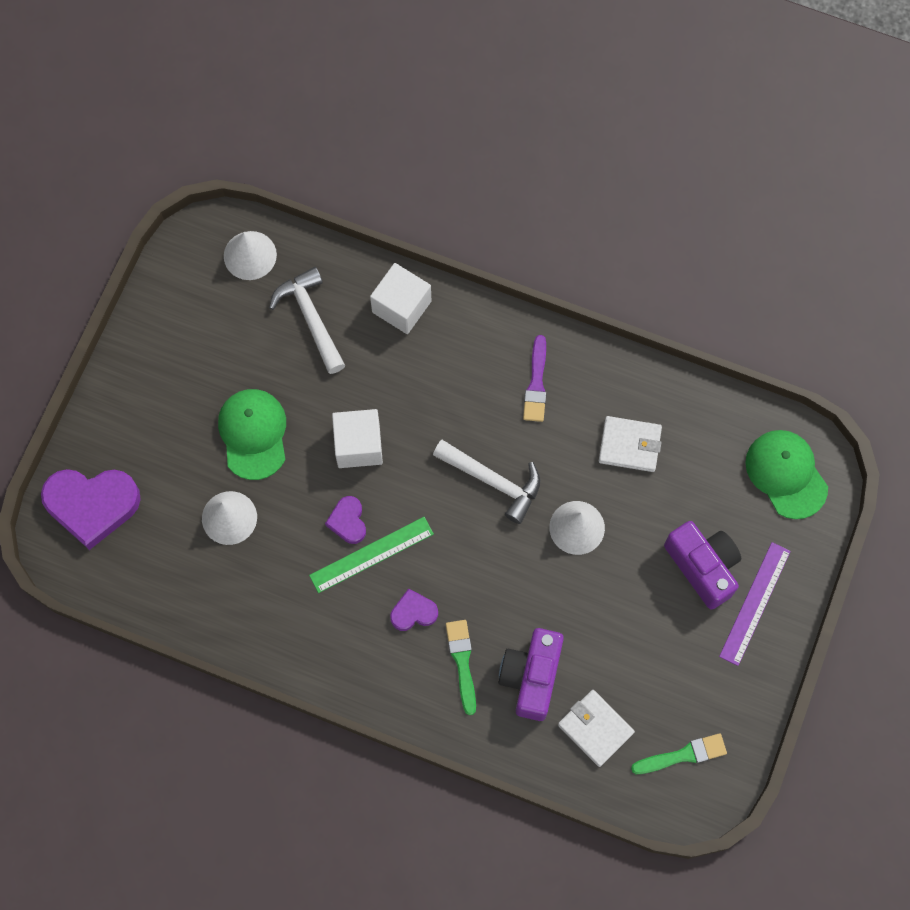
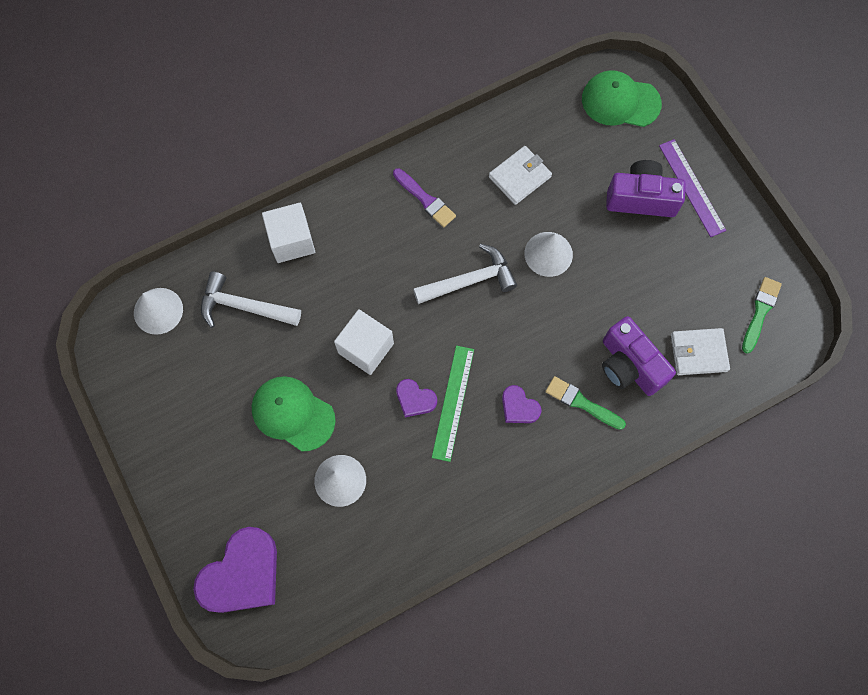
camera: 50 degrees left, 0 degrees up
(413, 612) = (519, 407): purple heart -> purple heart turned 75 degrees counterclockwise

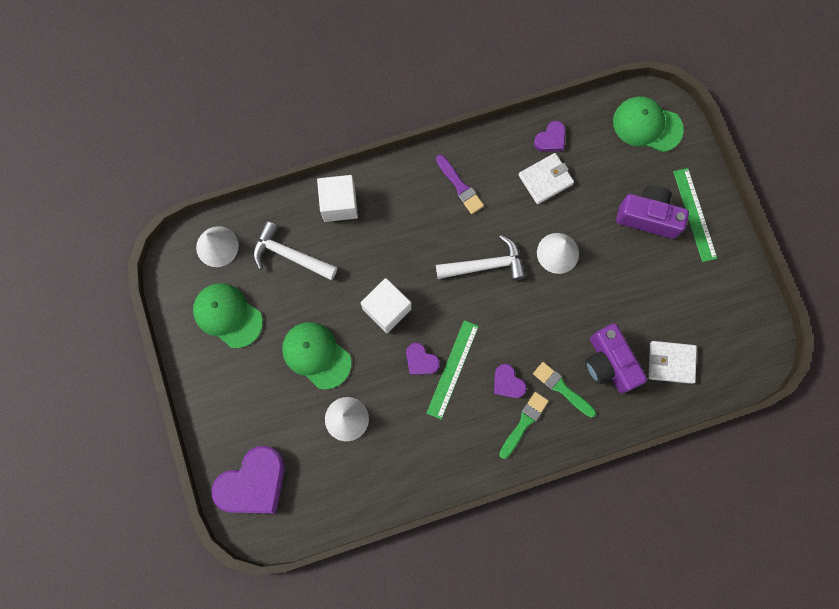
camera: 10 degrees right, 5 degrees up
(182, 386) = (227, 315): none -> green cap
(517, 133) = (550, 139): none -> purple heart
(691, 187) = (694, 214): purple ruler -> green ruler
(760, 312) = (732, 336): green brush -> green brush (524, 423)

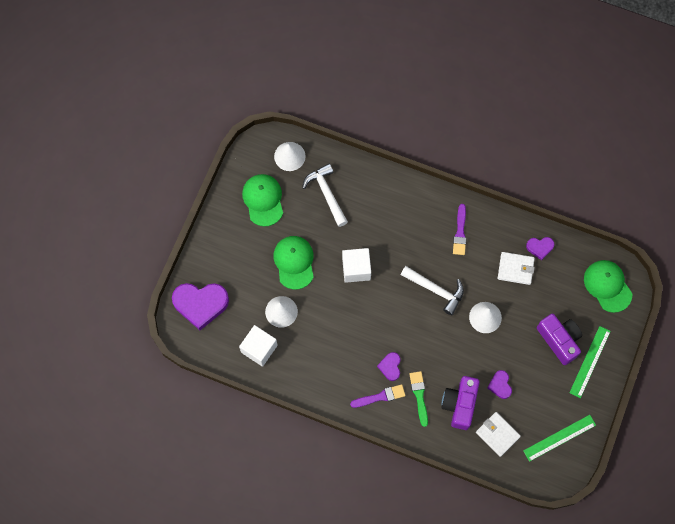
camera: 40 degrees right, 5 degrees down
(339, 204) = (380, 187): white cube -> white cube (259, 348)
(421, 361) = (351, 313): purple heart -> purple heart (500, 385)
(452, 369) = (365, 333): green ruler -> green ruler (559, 437)
(524, 423) = (380, 396): green brush -> purple brush

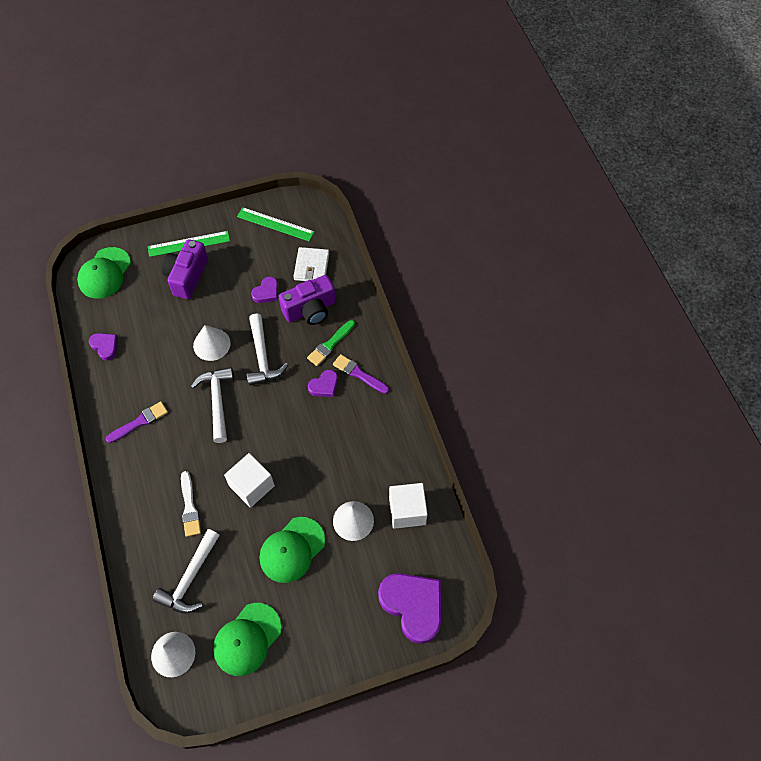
camera: 130 degrees left, 10 degrees down
(373, 223) = (189, 507): none -> white brush
(447, 343) = (262, 357): none -> white hammer
(515, 269) = (143, 352): white wallet -> none

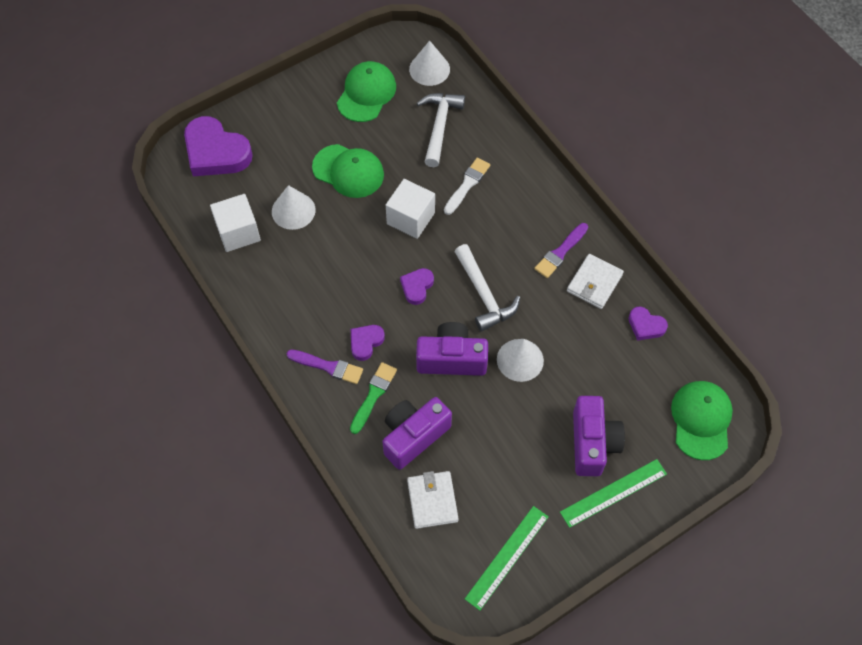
camera: 165 degrees right, 0 degrees up
(126, 389) = (594, 283): none -> white wallet
(189, 507) = (467, 184): white brush -> white brush turned 60 degrees clockwise
(262, 357) = (451, 359): white hammer -> purple camera
(266, 292) = (479, 446): purple heart -> purple heart (417, 287)
(275, 224) = (507, 557): green ruler -> green ruler turned 60 degrees counterclockwise
(292, 550) = (348, 171): green cap -> green cap turned 90 degrees clockwise

